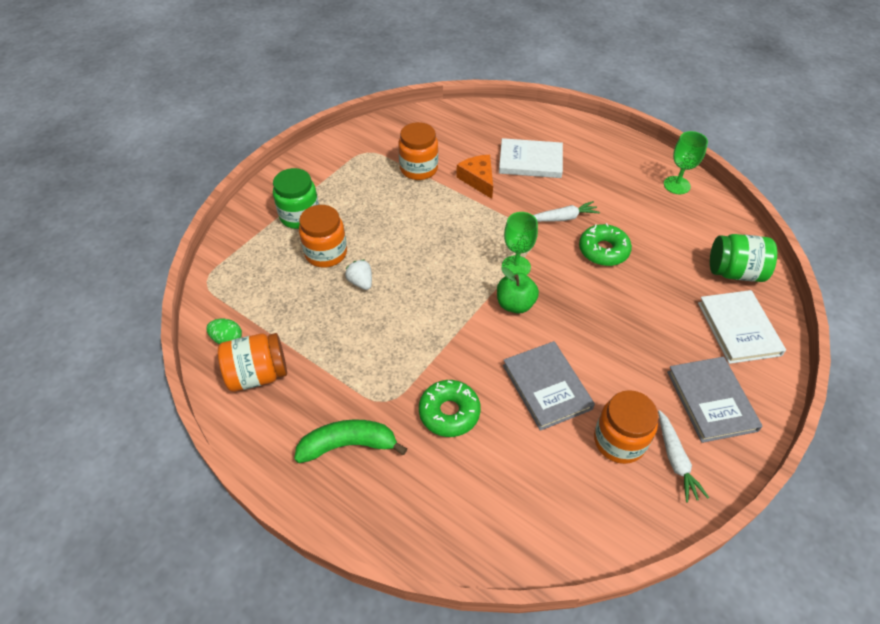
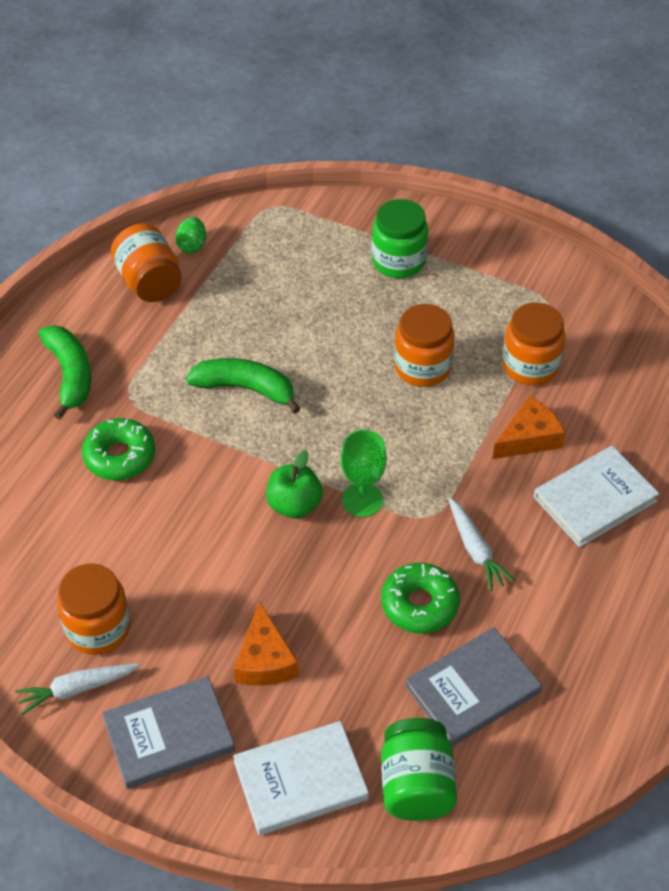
camera: 80 degrees right, 0 degrees up
(326, 253) = (340, 300): orange jar -> orange jar (422, 367)
(361, 282) = (299, 342): white strawberry -> none
(398, 320) = (245, 388): none -> green banana
(530, 161) = (595, 499): white book -> white book turned 60 degrees clockwise
(546, 387) = (167, 548): grey book -> grey book (472, 689)
(646, 337) = (264, 660): none -> orange cheese
(676, 185) = (603, 709): green goblet -> none

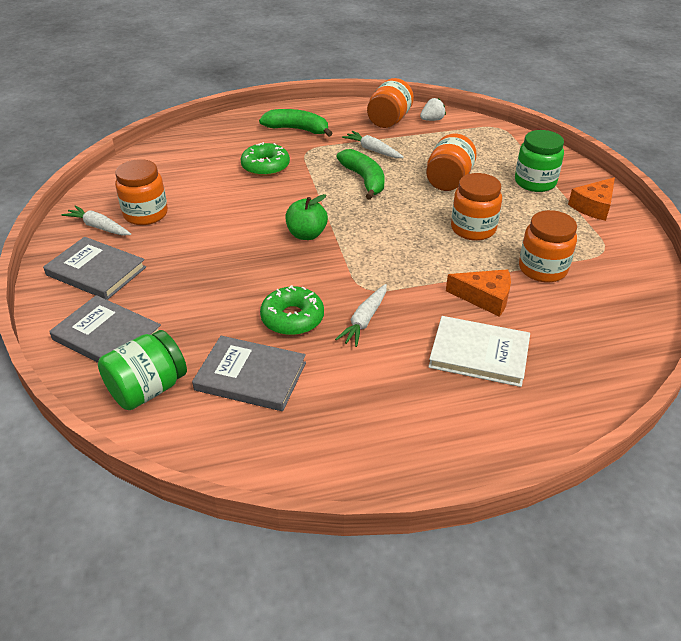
camera: 50 degrees right, 10 degrees down
(70, 375) = (297, 129): green banana -> green banana turned 105 degrees counterclockwise
(192, 246) = (432, 120): green egg -> white strawberry
(195, 340) = (372, 150): none -> white carrot
(264, 660) = (183, 279): orange cheese -> orange cheese (593, 206)
(300, 780) = (107, 336): white book -> grey book
(323, 323) = (448, 181): none -> orange jar
(362, 500) = (342, 256): green goblet -> none

